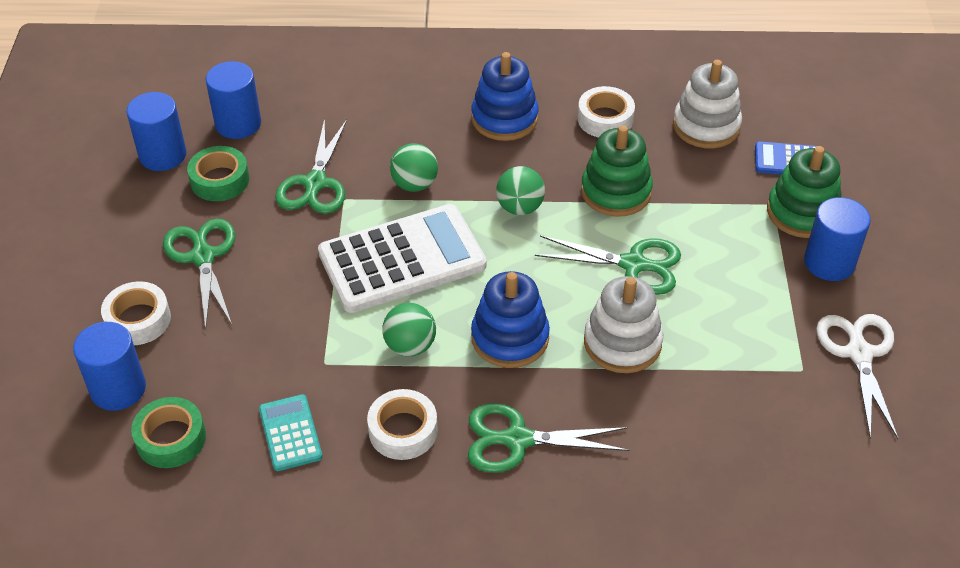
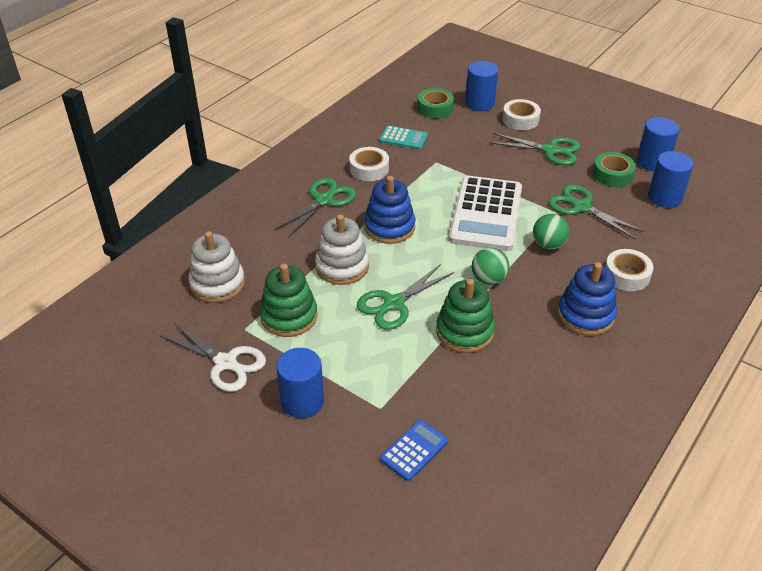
camera: 125 degrees right, 5 degrees down
(410, 346) = (419, 192): green ball -> none
(605, 119) = (546, 368): white tape -> white tape (626, 275)
(706, 126) = (493, 424): white stacking toy -> white stacking toy (217, 284)
(802, 212) = (357, 419): green stacking toy -> green stacking toy (289, 316)

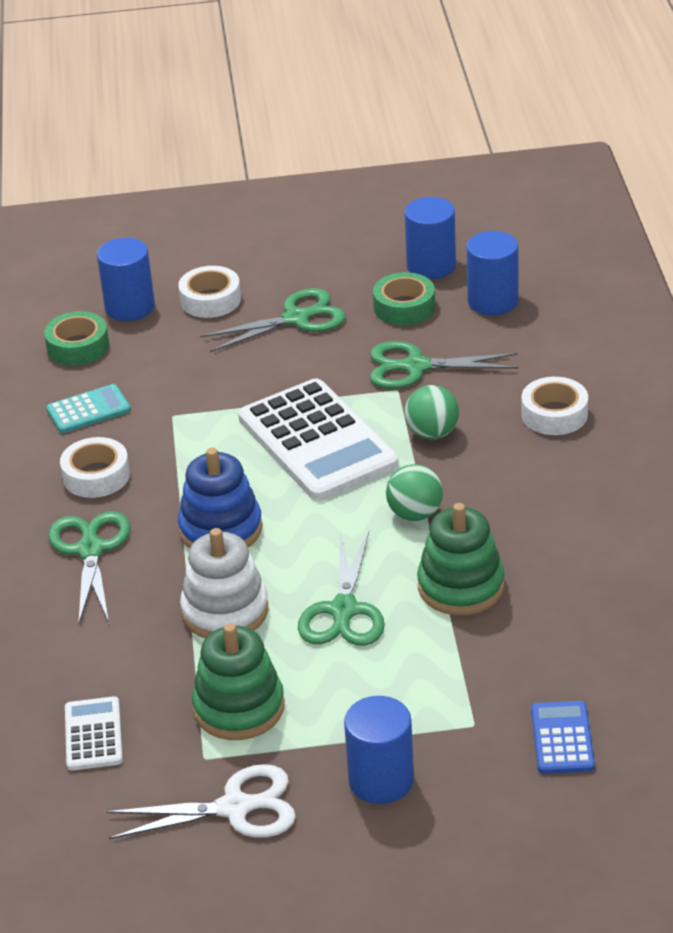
camera: 40 degrees left, 5 degrees down
(217, 284) = (93, 734): white stacking toy -> white calculator
(585, 315) = (563, 484): blue stacking toy -> none

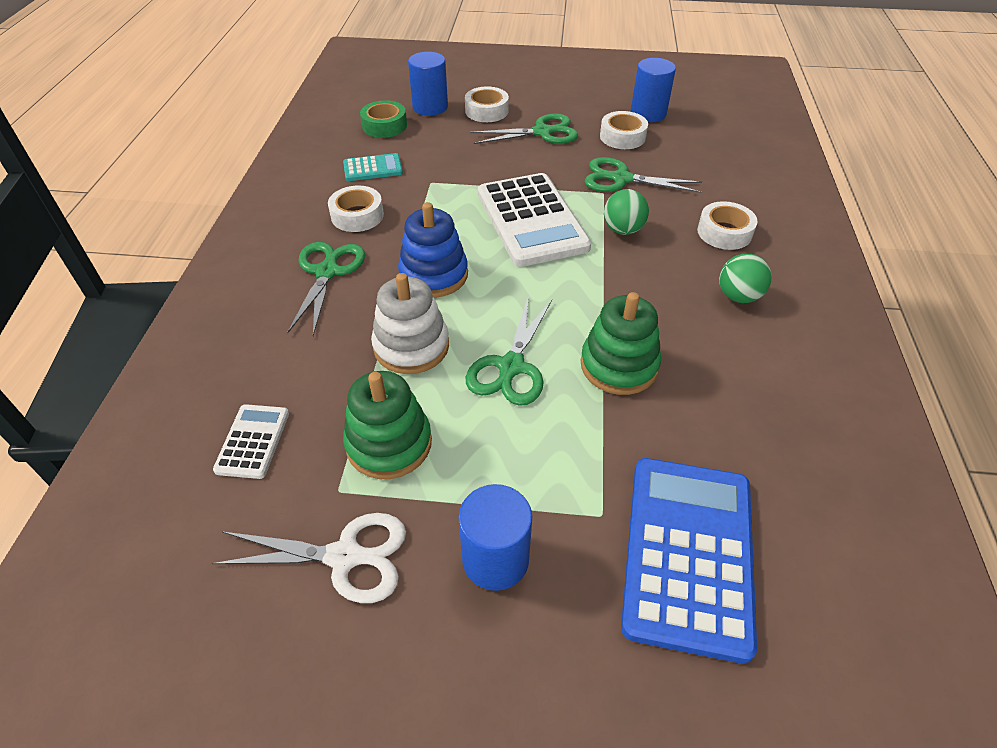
camera: 10 degrees right, 10 degrees up
(404, 307) = (622, 137): green tape -> white tape
(415, 514) = (594, 292): green ball -> green ball (738, 296)
(493, 301) = (689, 143): blue cylinder -> none
(562, 738) = (688, 553): blue calculator -> blue calculator, size x2.09

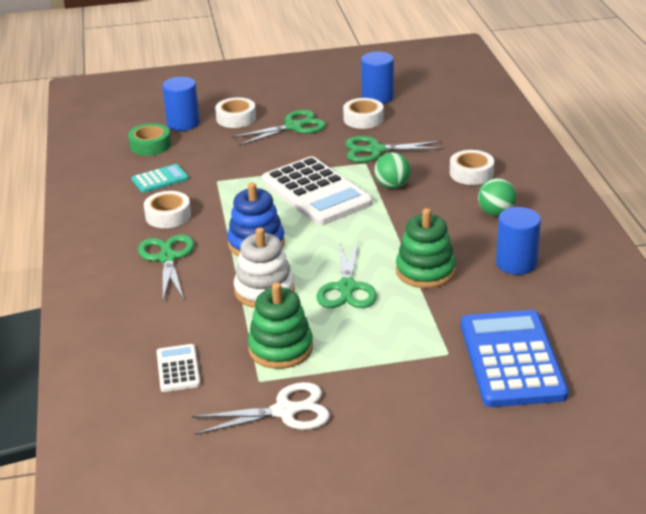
camera: 15 degrees left, 15 degrees down
(495, 559) = (388, 390): blue cylinder -> blue cylinder (516, 263)

